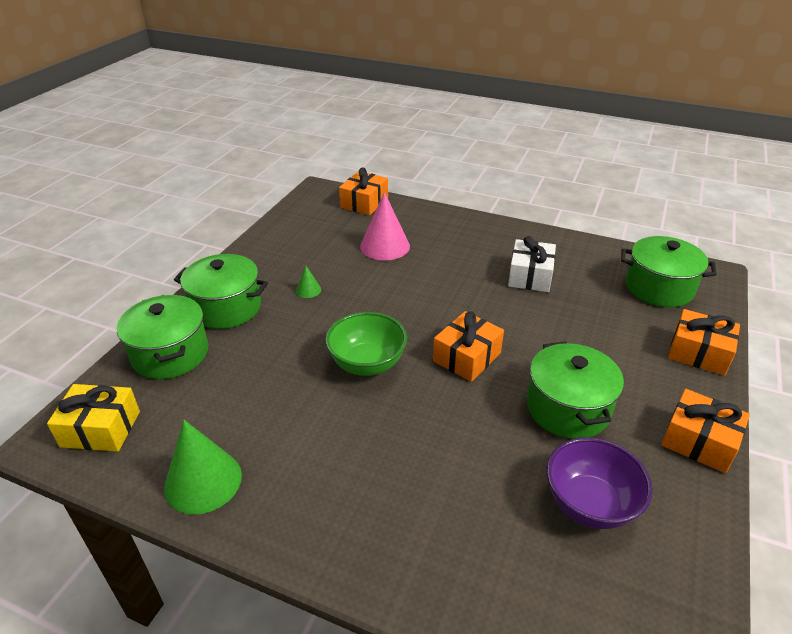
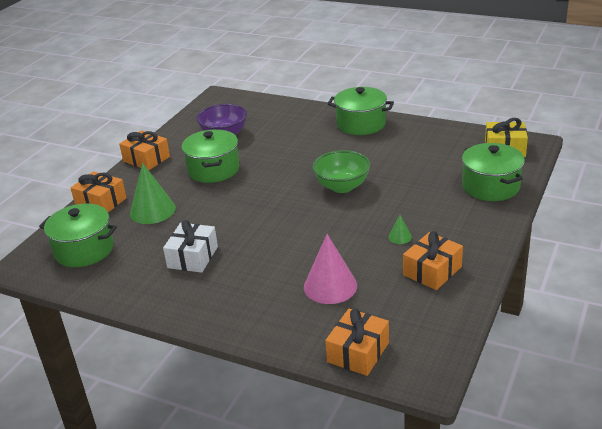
camera: 175 degrees left, 5 degrees down
(203, 481) = (428, 133): green cone -> green cone (152, 210)
(226, 308) = (467, 219): green pot -> green pot (361, 124)
(467, 357) = (269, 193): orange gift -> orange gift (432, 271)

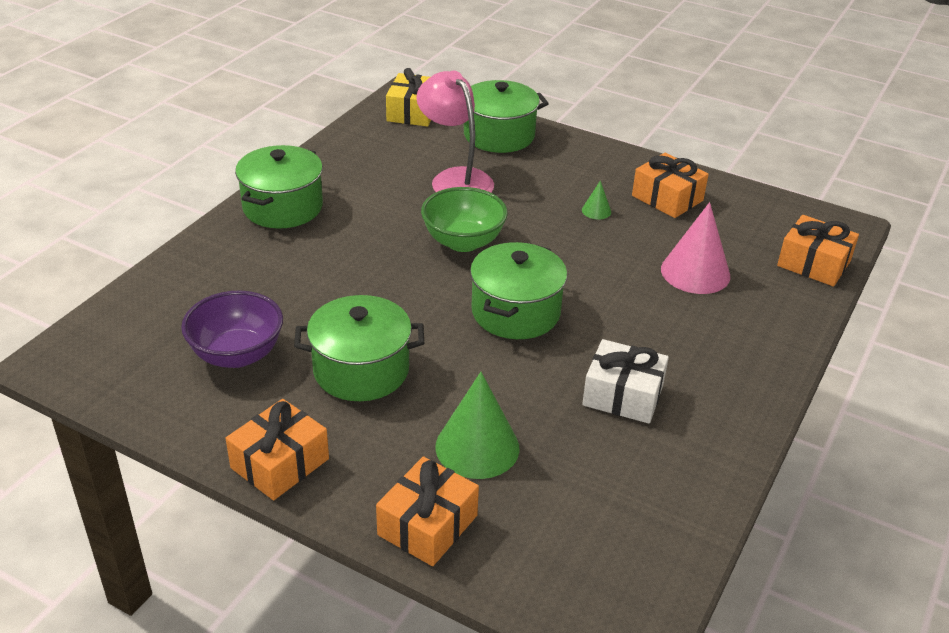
camera: 90 degrees left, 5 degrees up
(84, 250) = (588, 536): green pot -> green pot (515, 312)
(419, 175) = (455, 179): none -> pink lamp

